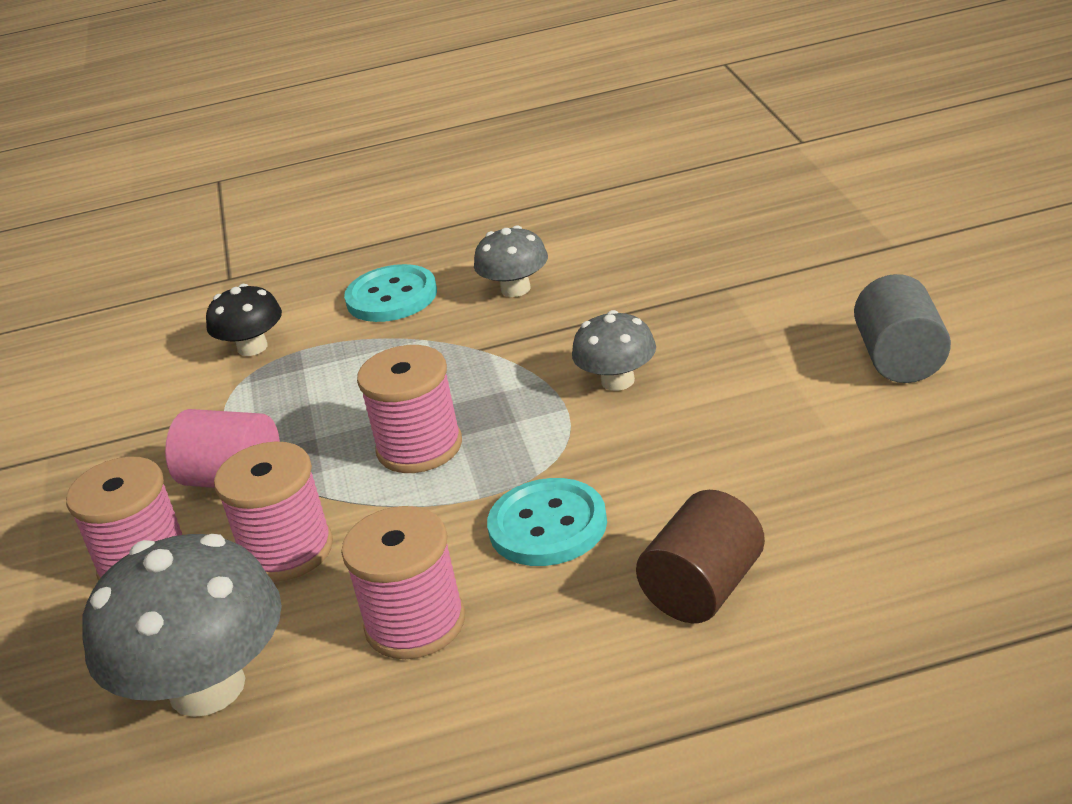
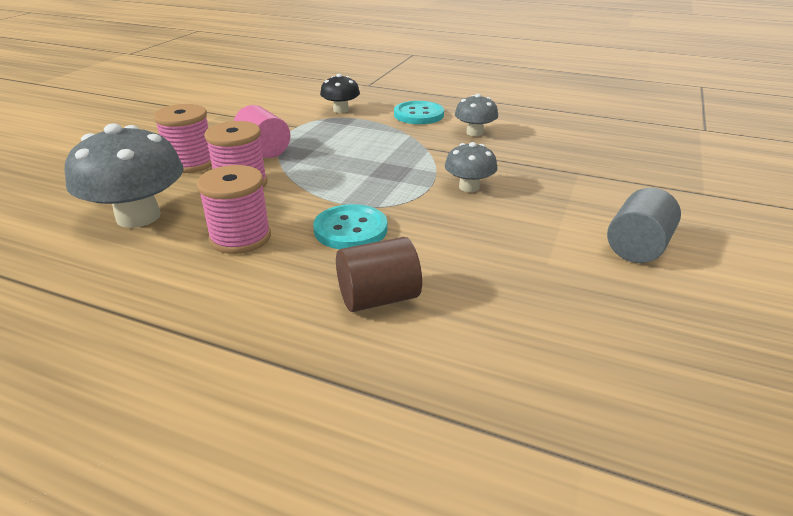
camera: 30 degrees right, 0 degrees up
(419, 447) = (346, 172): pink spool -> none

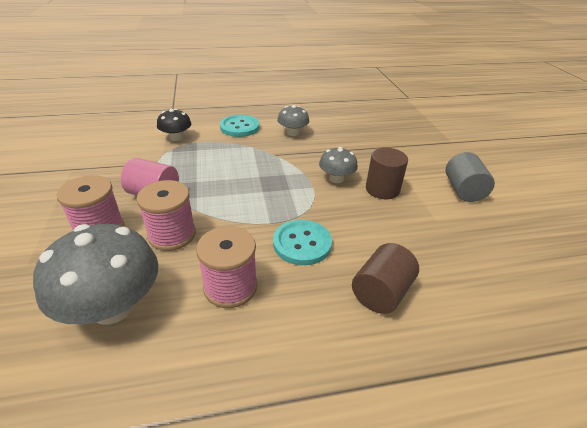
camera: 35 degrees left, 5 degrees up
(515, 213) = (382, 189): none -> brown cylinder

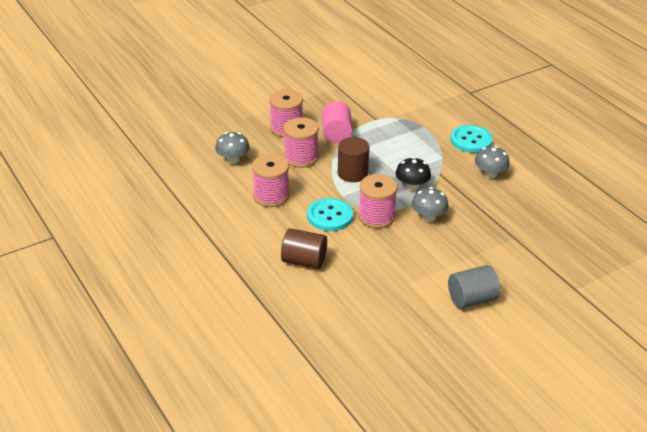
camera: 70 degrees right, 0 degrees up
(112, 306) = (233, 159): grey mushroom -> grey mushroom, size x0.54
(176, 137) = (421, 114): black mushroom -> black mushroom (412, 186)
(320, 209) = (376, 217): none -> pink spool
(382, 189) = (432, 247): brown cylinder -> brown cylinder (352, 173)

